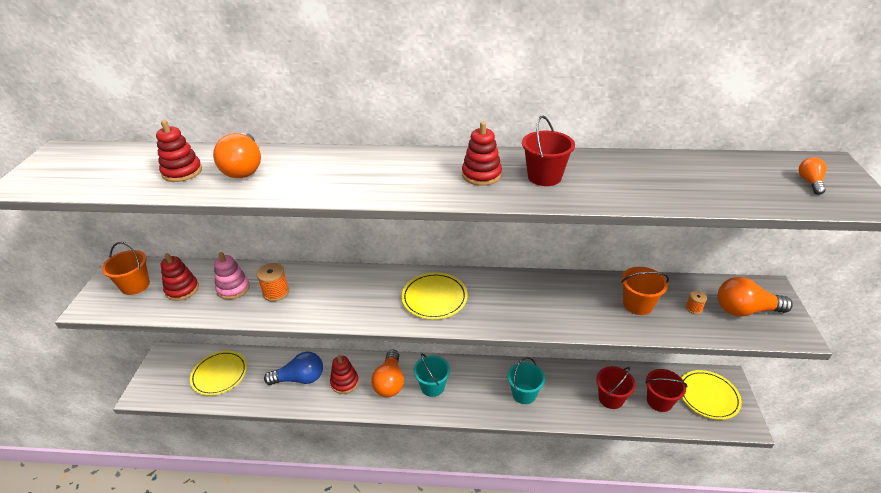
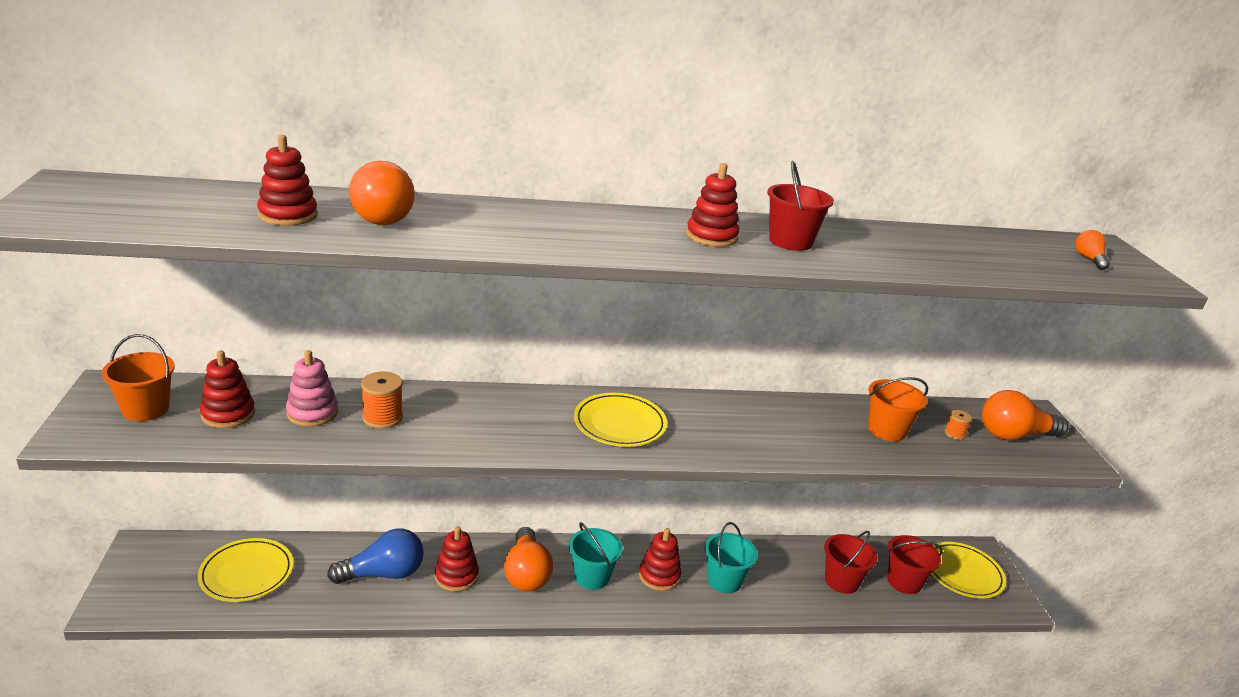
camera: 15 degrees left, 10 degrees down
(479, 388) = (659, 576): none -> red stacking toy

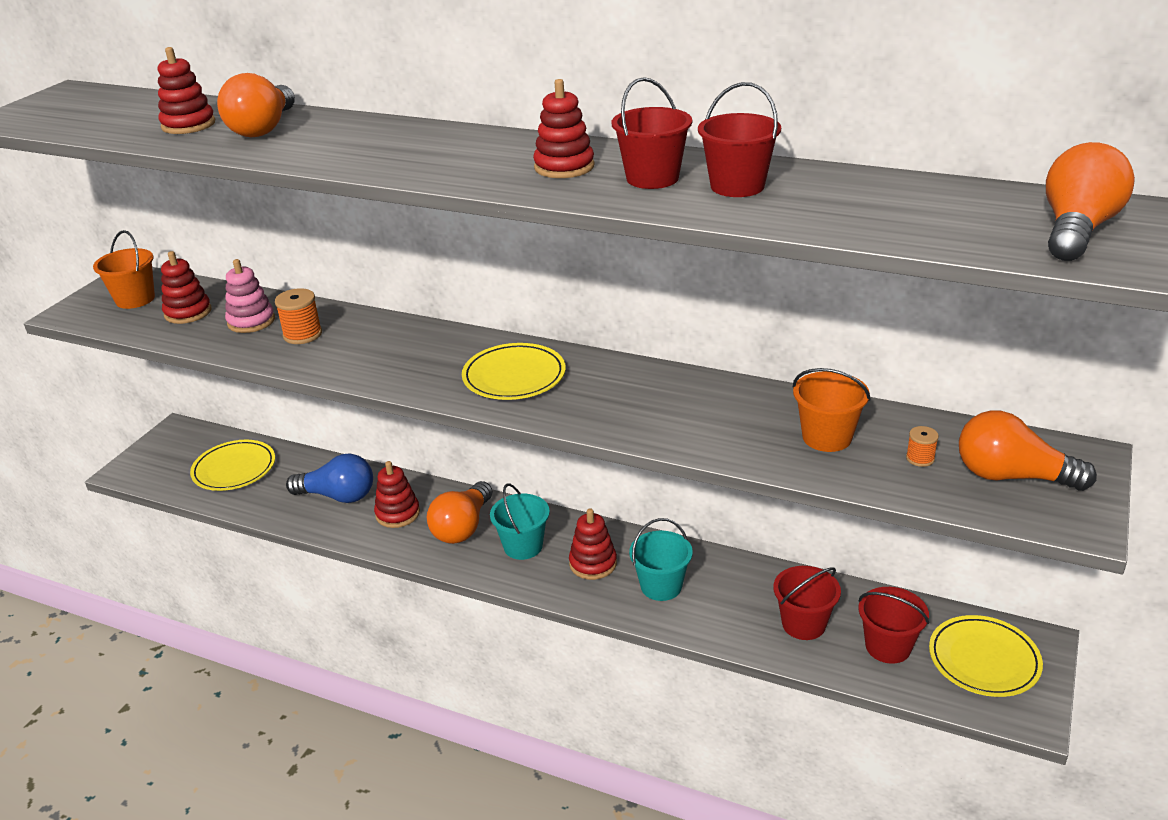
camera: 35 degrees right, 5 degrees up
(856, 244) = (737, 186): none -> red bucket
(1089, 259) = (1076, 230): orange light bulb -> orange light bulb, size x2.00

